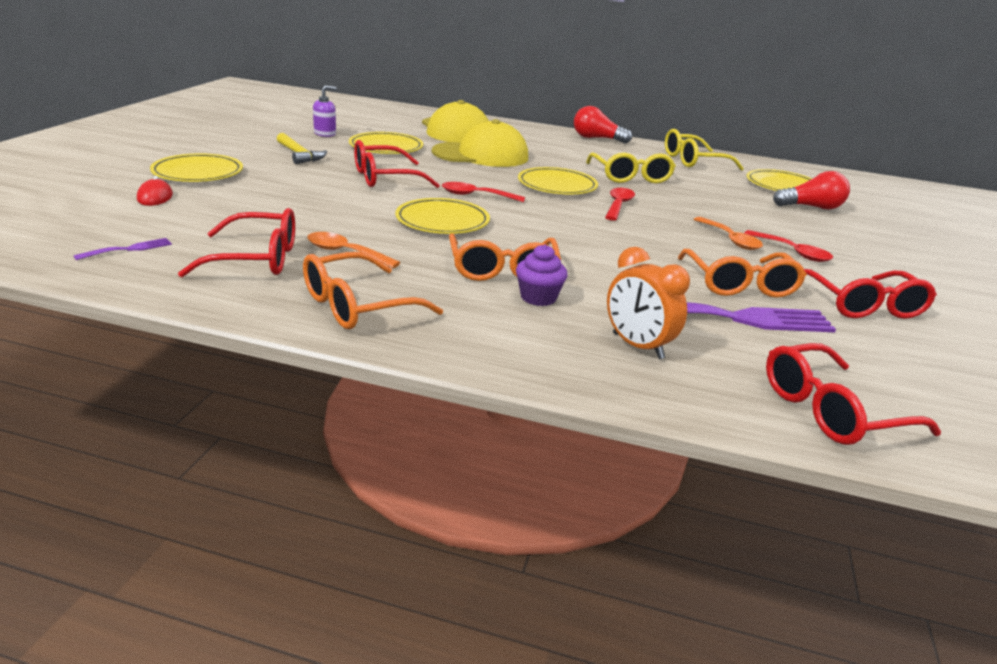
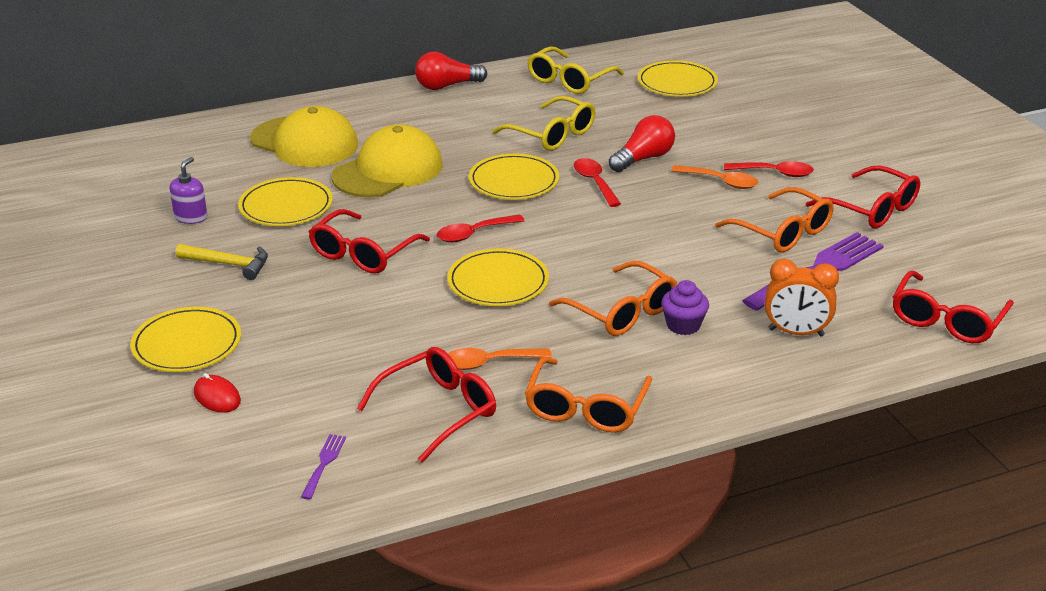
camera: 35 degrees left, 5 degrees up
(811, 207) = (727, 104): red light bulb -> red light bulb (643, 158)

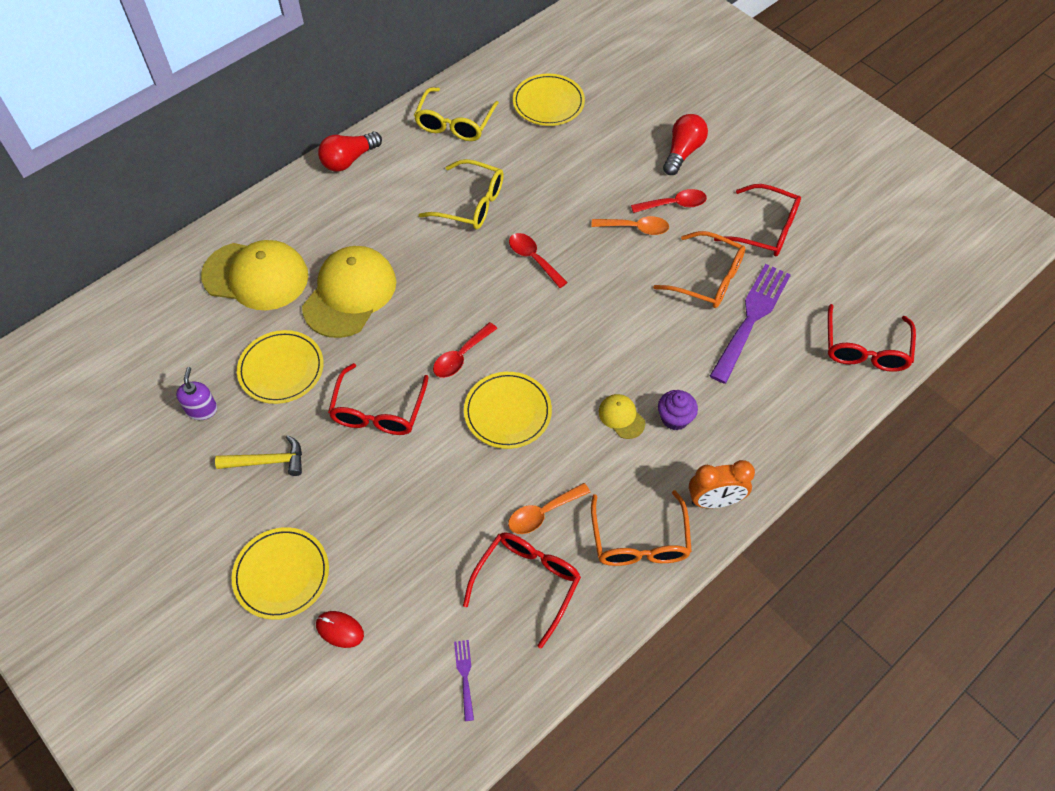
camera: 20 degrees left, 25 degrees up
(514, 181) = (465, 277): yellow plate -> none
(622, 311) = (621, 417): orange glasses -> yellow cap
(643, 158) = (561, 215): red light bulb -> red light bulb (682, 152)
(796, 332) = (762, 399): orange clock -> orange clock (714, 501)

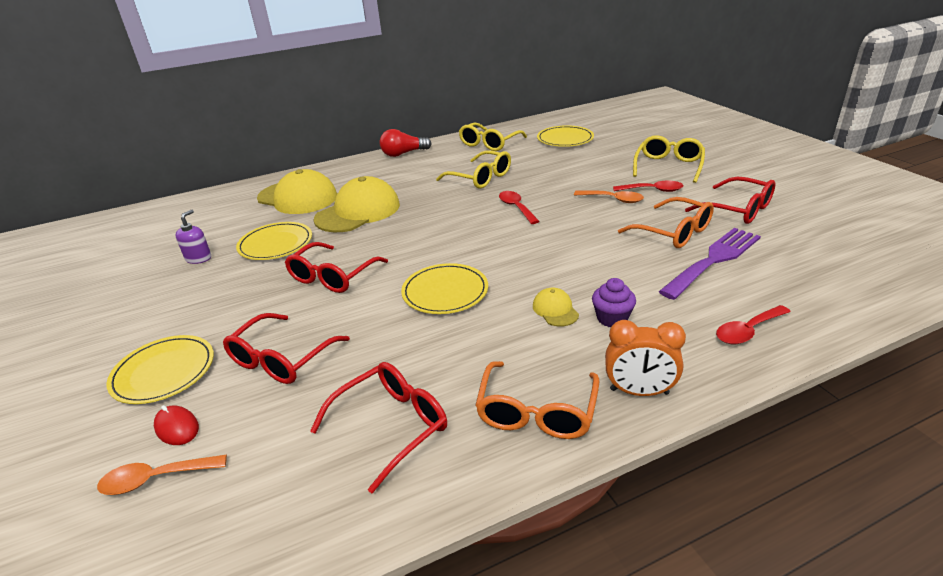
camera: 20 degrees right, 25 degrees down
(267, 461) = (220, 294): yellow hammer -> none
(461, 356) = (424, 253): red spoon -> red spoon (748, 331)
(464, 676) = (269, 502): purple fork -> none
(543, 513) = (440, 369): orange spoon -> orange spoon (156, 479)
(682, 152) = (668, 166): red light bulb -> yellow glasses
(865, 349) = (844, 295): red glasses -> red glasses (281, 359)

